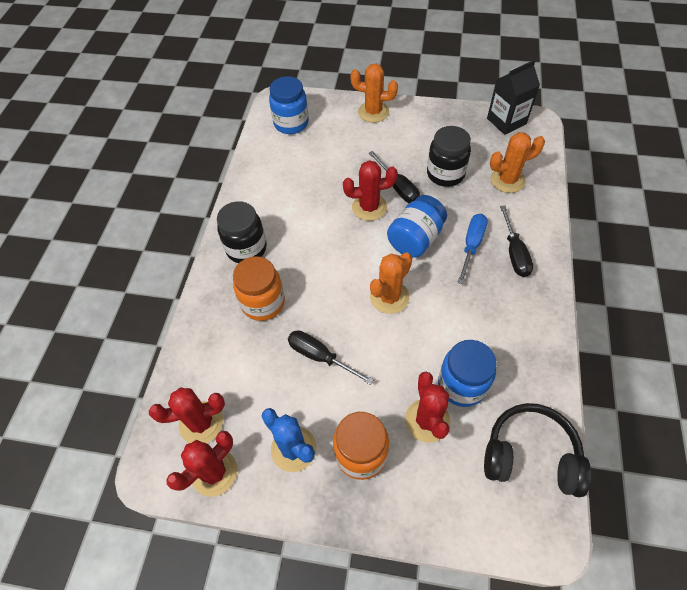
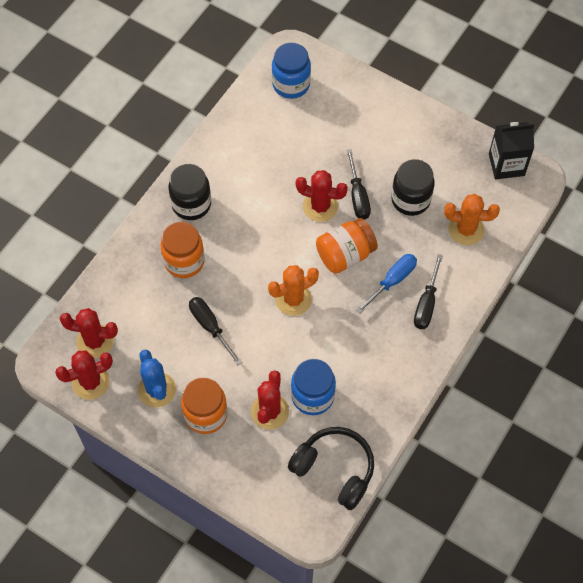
camera: 20 degrees right, 5 degrees up
(373, 112) = (379, 102): orange cactus -> none
(415, 239) = (345, 255): blue jar -> orange jar

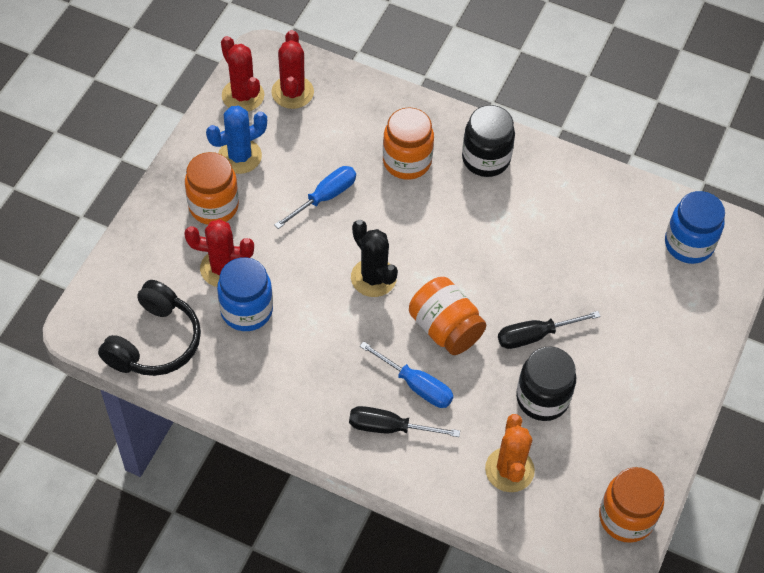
camera: 80 degrees right, 5 degrees down
(210, 327) = (325, 197): black screwdriver -> blue screwdriver
(293, 299) = (373, 278): orange cactus -> black cactus
(320, 206) = (510, 294): red cactus -> none
(506, 165) = (626, 517): black carton -> orange jar

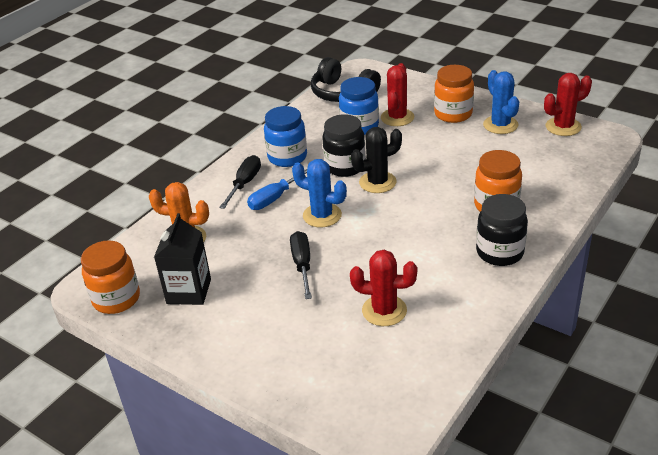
camera: 105 degrees right, 20 degrees down
(292, 92) = (570, 150): red cactus -> red cactus (384, 310)
(325, 197) = (459, 162): blue screwdriver -> none
(445, 328) = (322, 215): orange jar -> blue cactus
(542, 398) = (241, 263): black jar -> black jar (345, 166)
(598, 442) = (189, 291): none -> black carton
(688, 244) = (384, 389): blue jar -> blue jar (287, 157)

